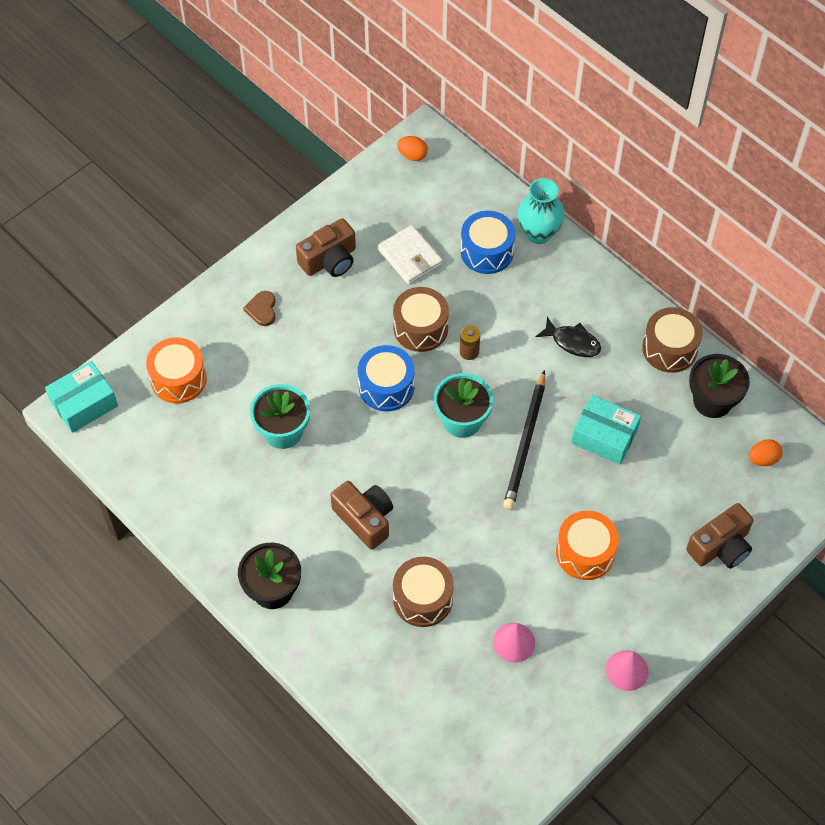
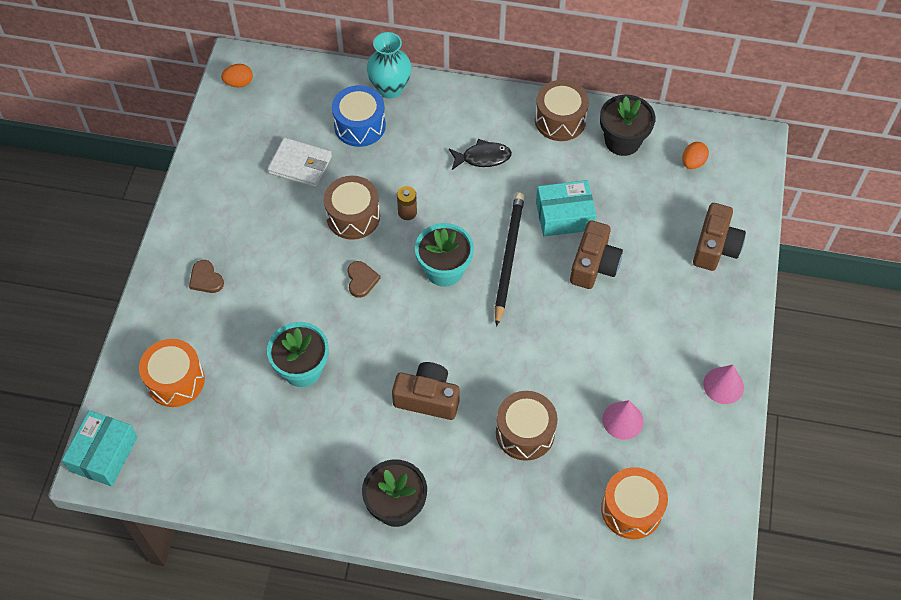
camera: 35 degrees left, 0 degrees up
(329, 260) = (233, 205): brown camera -> brown camera (594, 265)
(386, 387) = (361, 280): blue drum -> brown heart
(525, 443) = (508, 258): black pencil -> black pencil turned 150 degrees counterclockwise
(585, 553) = (621, 314): orange drum -> orange drum (631, 509)

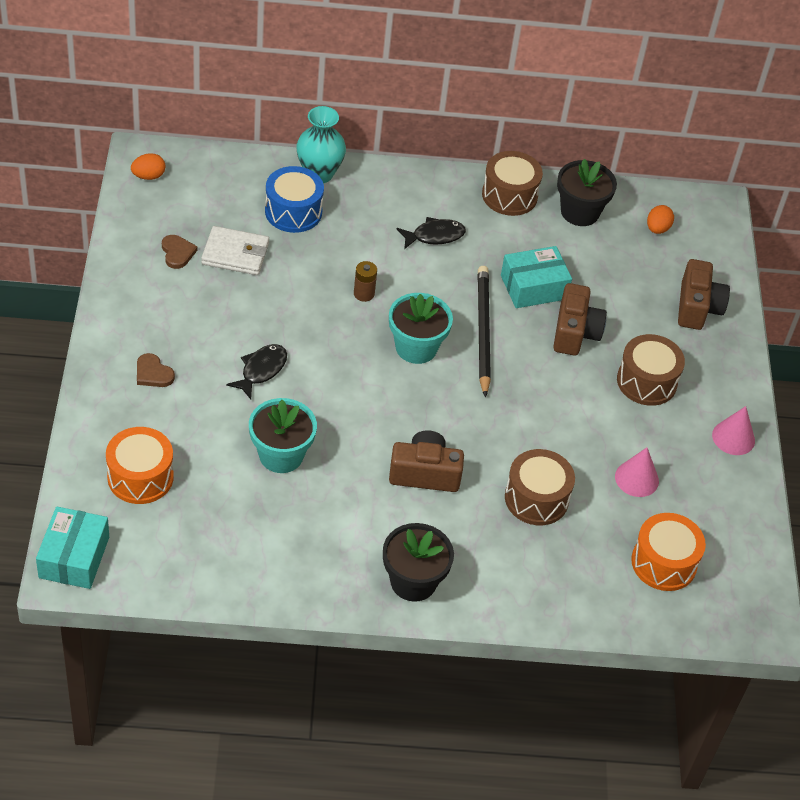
camera: 15 degrees left, 10 degrees down
(301, 283) = (261, 370): none -> black fish
(353, 216) = (305, 301): brown drum -> brown drum (646, 381)
(361, 280) = (328, 363): brown heart -> brown heart (177, 253)

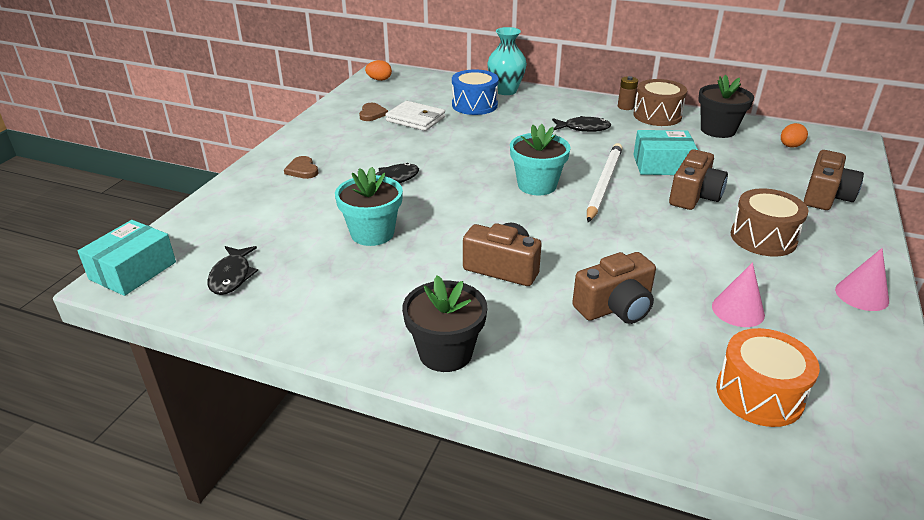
camera: 25 degrees right, 15 degrees down
(140, 477) = (238, 228): orange drum -> none
(176, 541) = (232, 276): none -> black fish
(364, 294) = (507, 150): brown battery -> brown battery (625, 107)
(482, 331) = (604, 184): black pencil -> white pencil
(536, 498) = (615, 307): brown drum -> brown camera

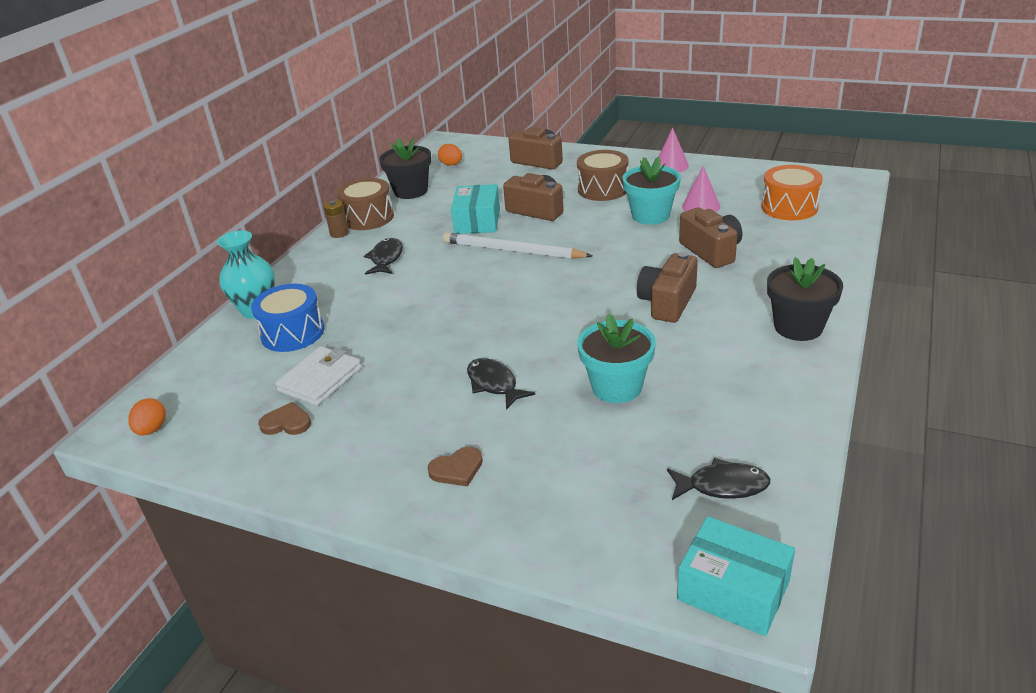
camera: 85 degrees left, 0 degrees up
(537, 185) = (513, 286): turquoise flower pot -> turquoise flower pot (650, 215)

